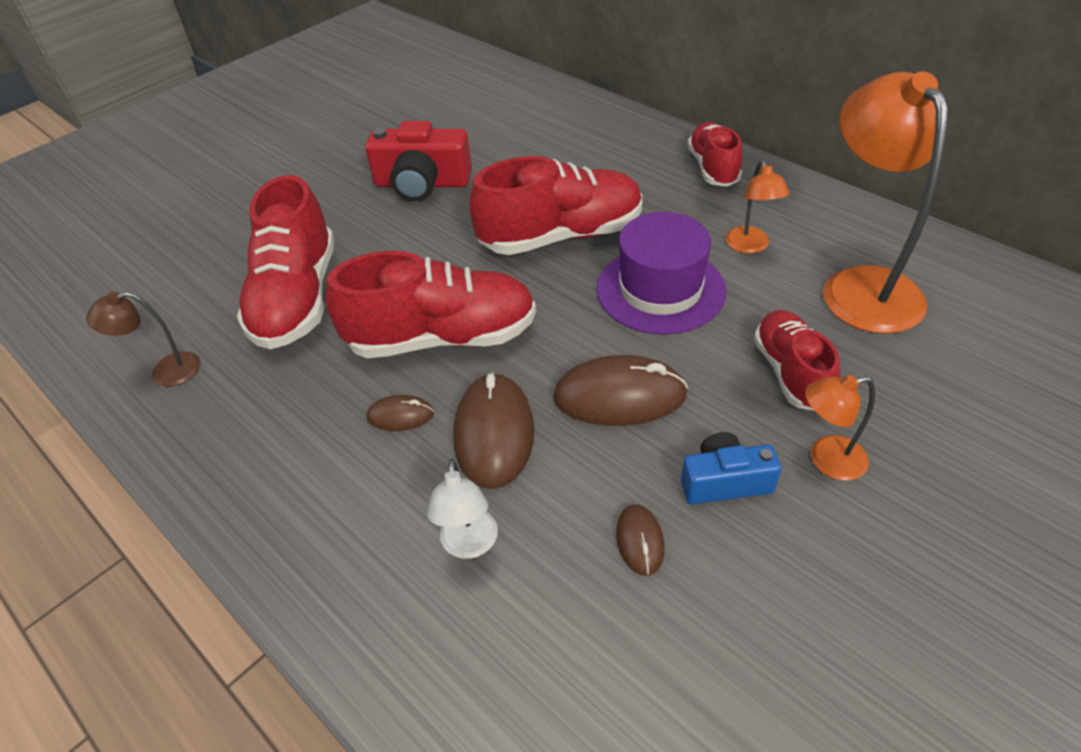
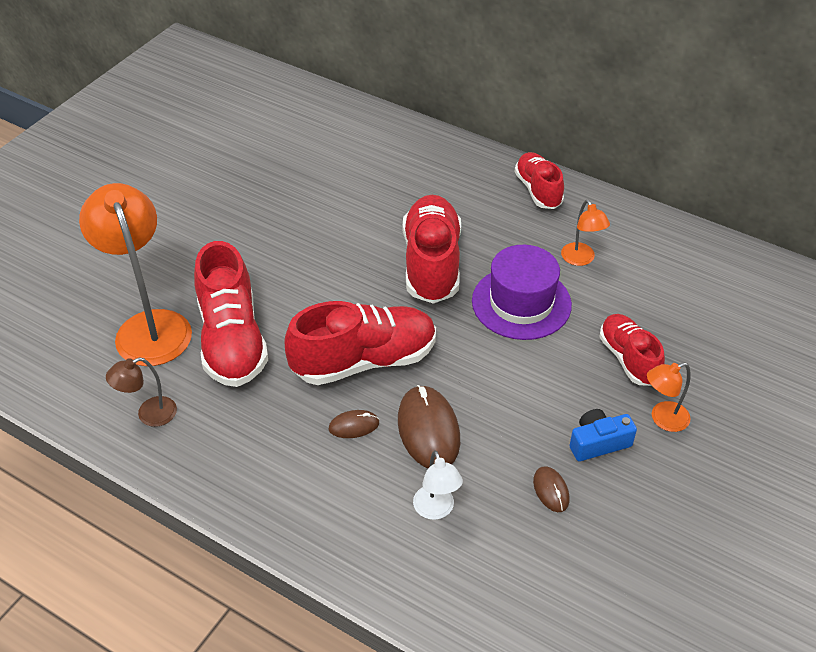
camera: 15 degrees left, 0 degrees up
(422, 183) = (298, 224): red camera -> none
(561, 236) = (432, 264): red shoe -> red shoe turned 60 degrees counterclockwise
(619, 396) = (511, 391): brown mouse -> none
(862, 285) = (668, 284): orange lamp -> orange lamp (149, 326)

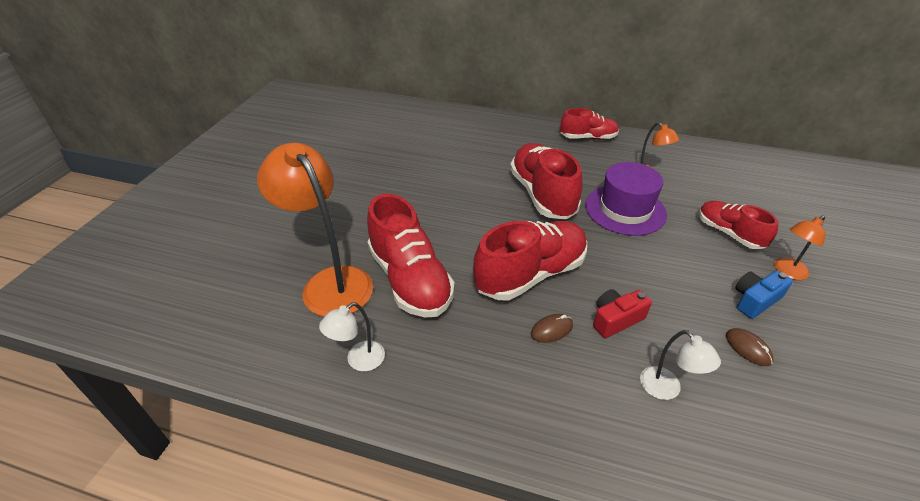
camera: 15 degrees left, 5 degrees down
(149, 414) = (359, 361): brown lamp -> white lamp
(428, 430) = (616, 319): brown mouse -> red camera
(538, 190) = (588, 138): red shoe -> red shoe turned 120 degrees clockwise

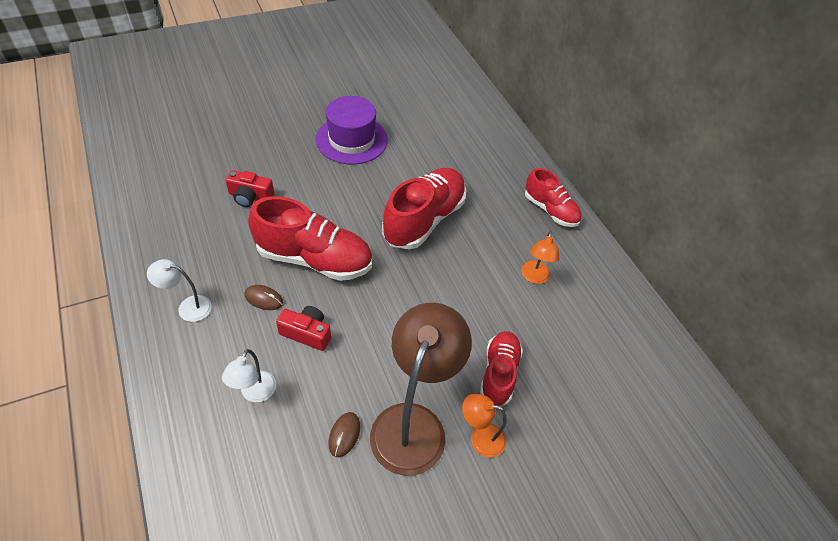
camera: 45 degrees right, 10 degrees up
(330, 282) = (214, 160): orange lamp -> none
(359, 361) = (157, 214): white lamp -> white lamp (188, 307)
(410, 280) = (250, 197): red shoe -> red camera
(625, 210) = (459, 283): purple hat -> purple hat (351, 140)
(755, 300) = (413, 423): blue camera -> brown lamp

